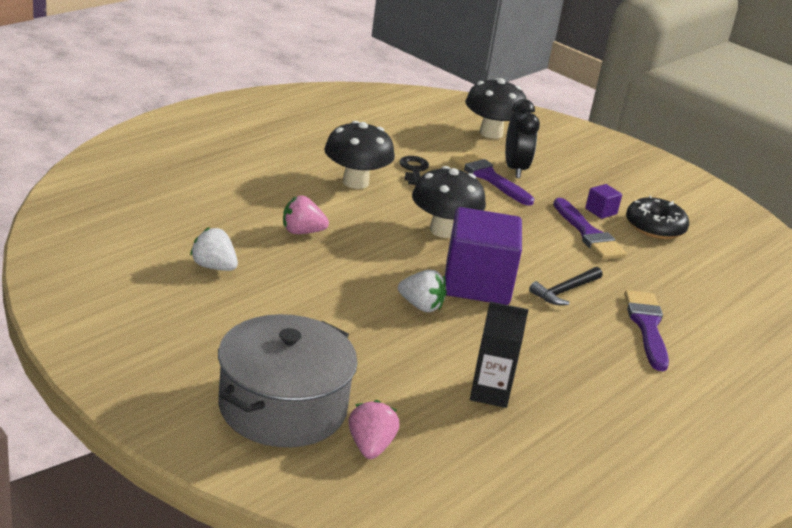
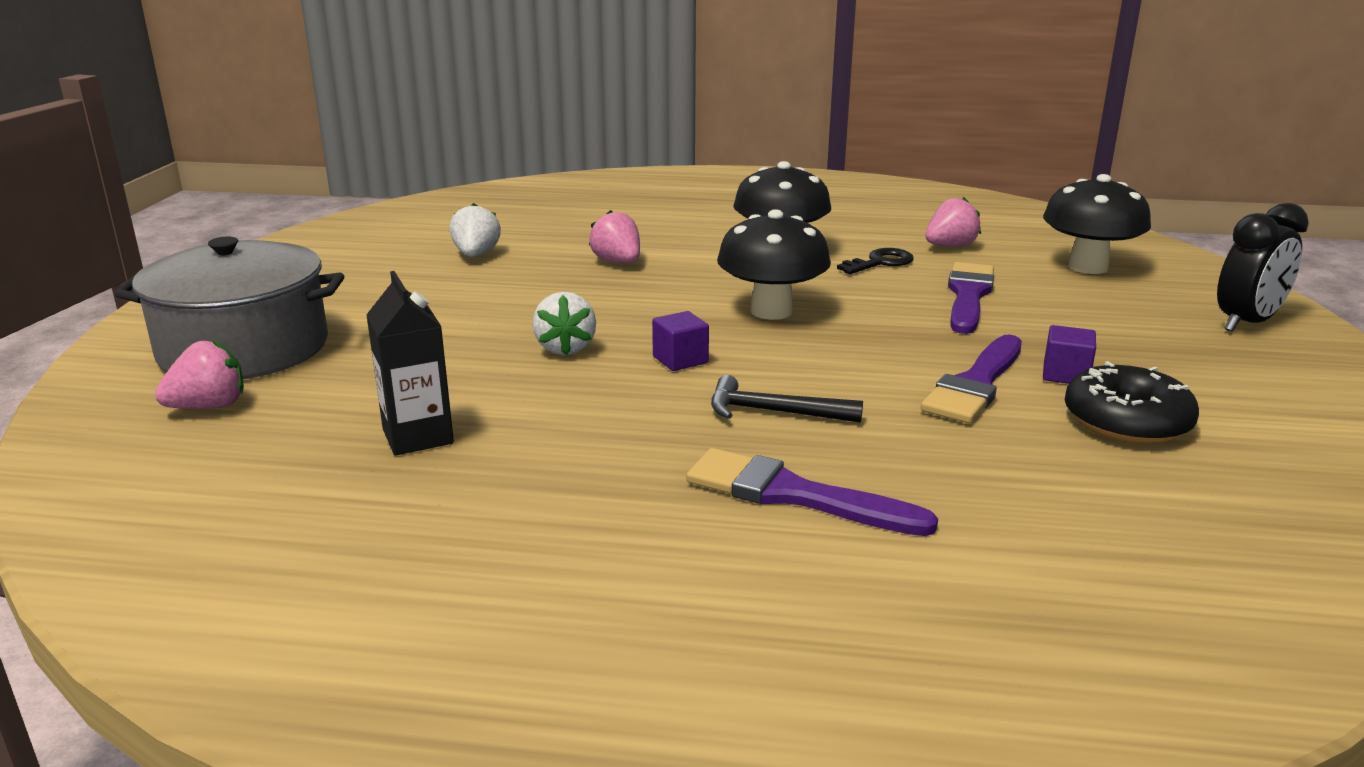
camera: 60 degrees right, 5 degrees down
(416, 142) = (950, 246): none -> pink strawberry
(477, 283) = (680, 360): purple cube -> purple cube, size x0.41
(515, 169) = (1032, 301): black clock -> black clock (1246, 323)
(647, 326) = (793, 495): purple brush -> purple brush turned 120 degrees counterclockwise

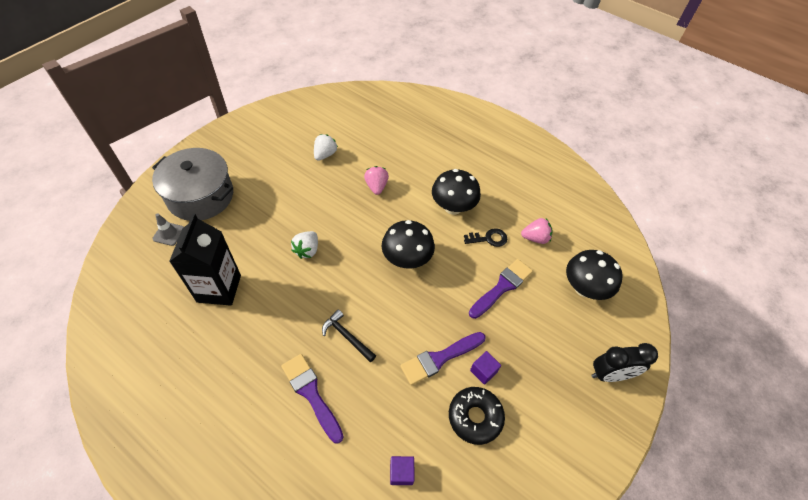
camera: 25 degrees right, 30 degrees up
(209, 407) = (169, 234): pink strawberry -> grey traffic cone
(418, 436) = (219, 288): black carton -> black carton, size x1.57
(680, 360) = (342, 280): purple cube -> purple cube (401, 472)

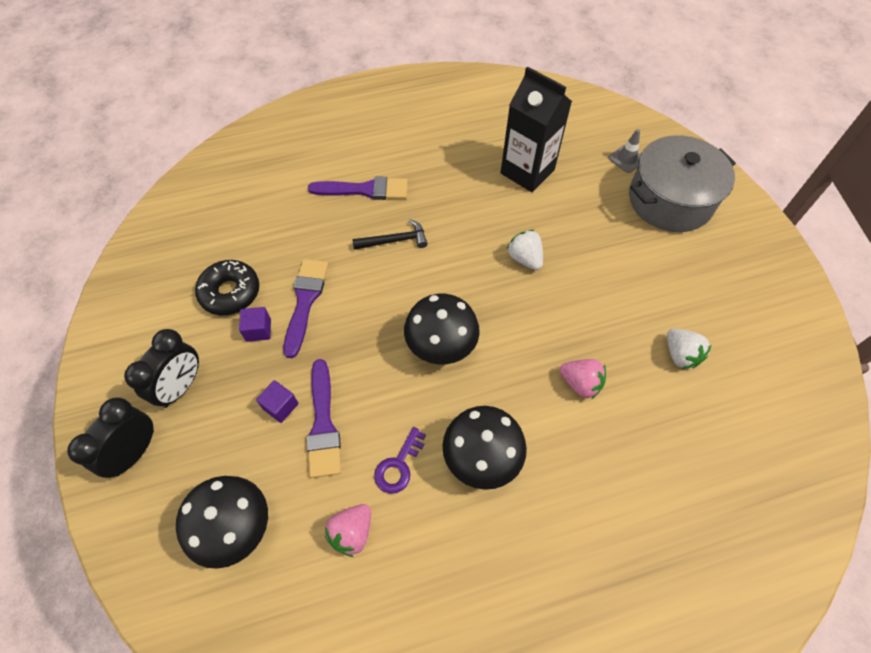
camera: 130 degrees right, 5 degrees up
(401, 472) = (247, 214): purple cube -> purple cube (280, 406)
(488, 238) = (398, 465): black key -> purple key
(557, 385) = (181, 386): none -> black clock

